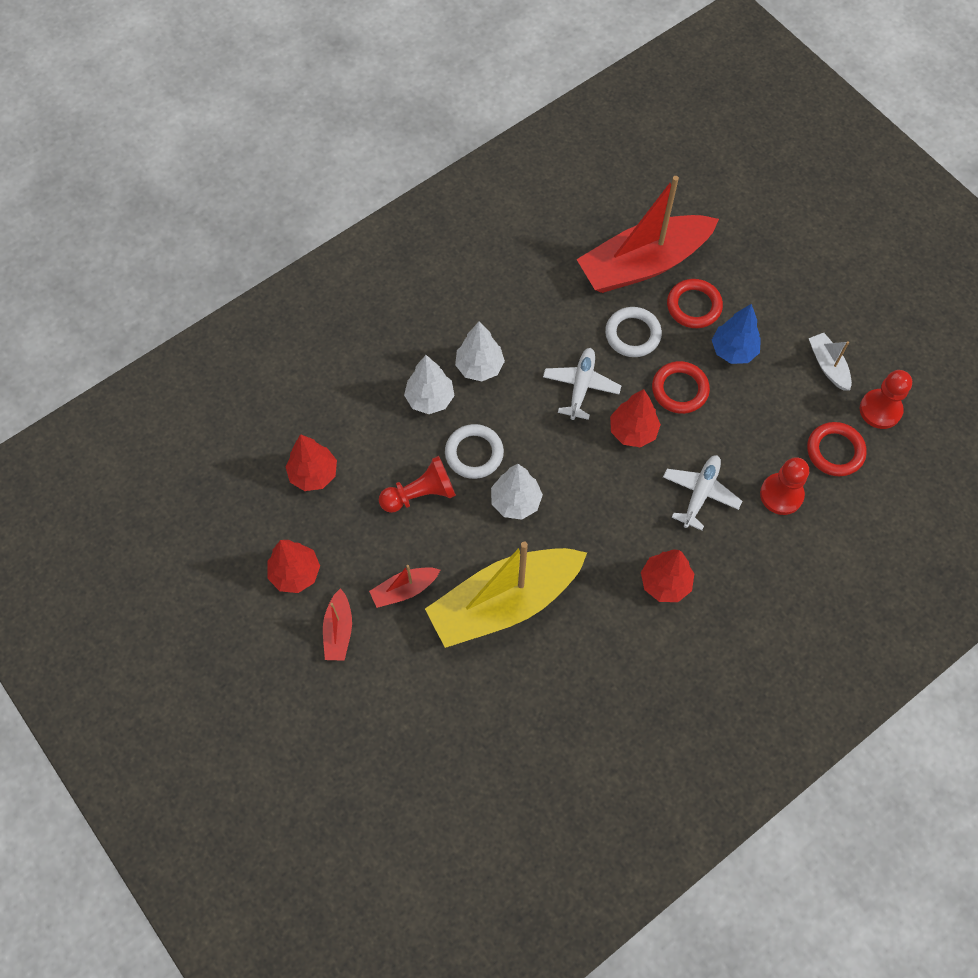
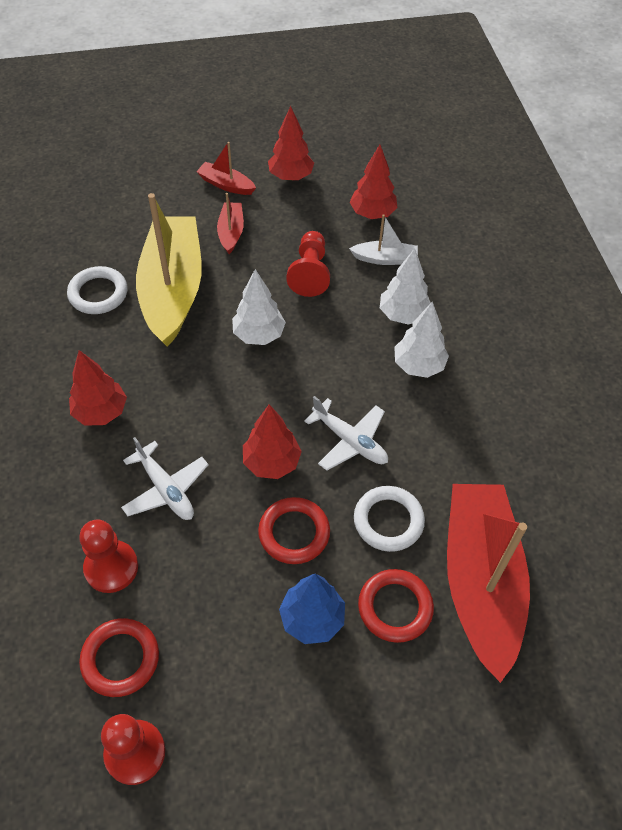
camera: 115 degrees right, 10 degrees down
(474, 453) = (326, 324): white ring -> white ring (98, 293)
(828, 365) = (231, 724): white boat -> white boat (385, 259)

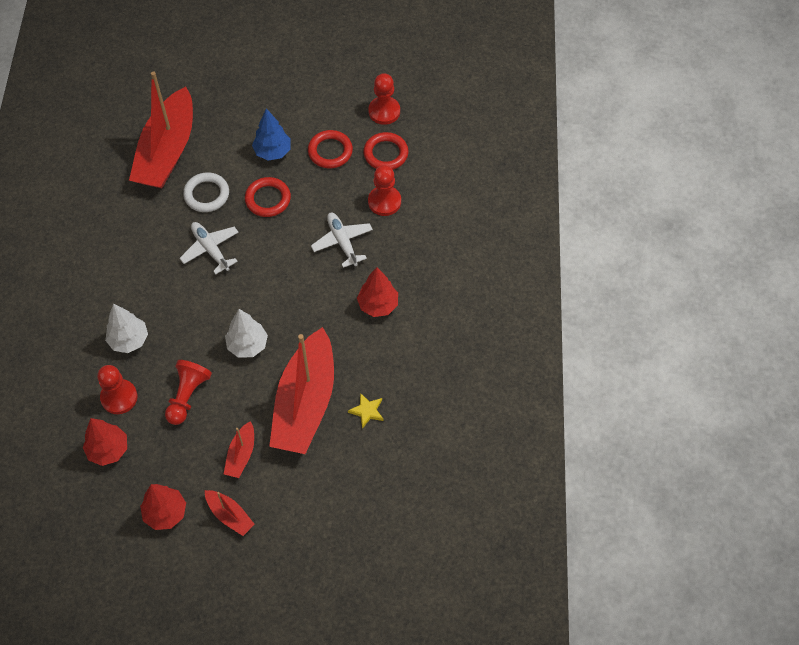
camera: 165 degrees left, 5 degrees up
(98, 293) = (367, 411): white ring -> yellow star
(172, 289) = (305, 403): yellow boat -> red boat
(271, 463) = (268, 245): red tree -> none
(385, 259) = (119, 397): white boat -> red pawn
(395, 607) = (223, 148): red ring -> red ring (330, 151)
(418, 366) = (138, 295): white tree -> none

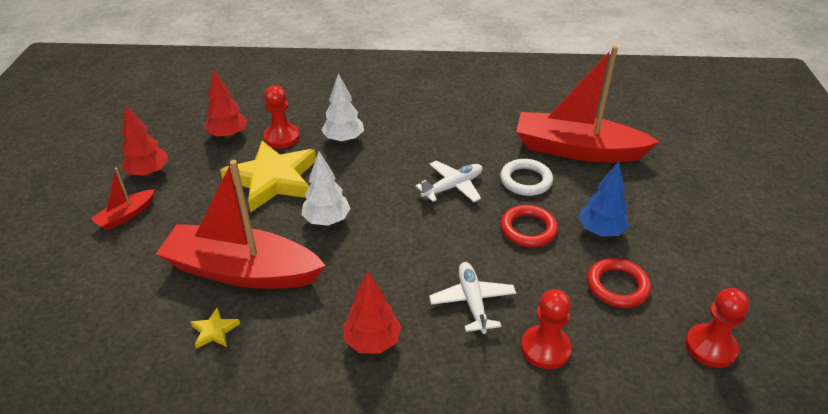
camera: 90 degrees right, 20 degrees down
(187, 396) = (273, 180): red pawn -> yellow star
(241, 455) = (193, 221): red boat -> none
(342, 242) = (472, 301): white plane -> white plane turned 75 degrees counterclockwise
(386, 154) = (632, 349): red ring -> none

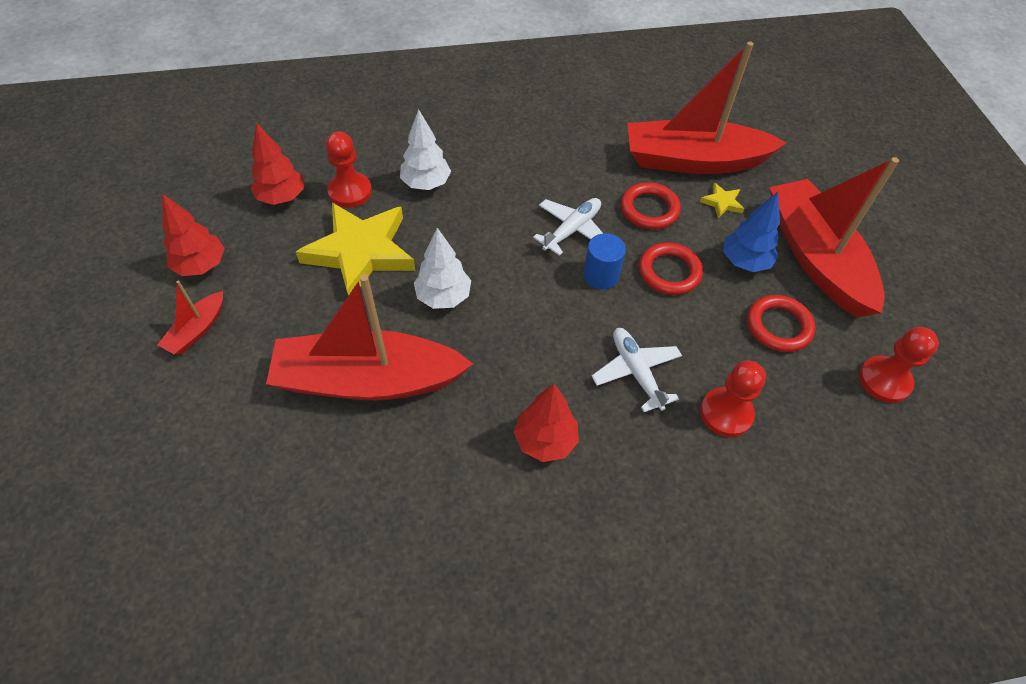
camera: 15 degrees left, 15 degrees up
(214, 331) = (364, 462): yellow star -> yellow star (722, 202)
(466, 223) = (601, 275): none -> blue cylinder
(526, 180) = (649, 209): white ring -> red ring
(669, 237) = (816, 257): none -> red boat

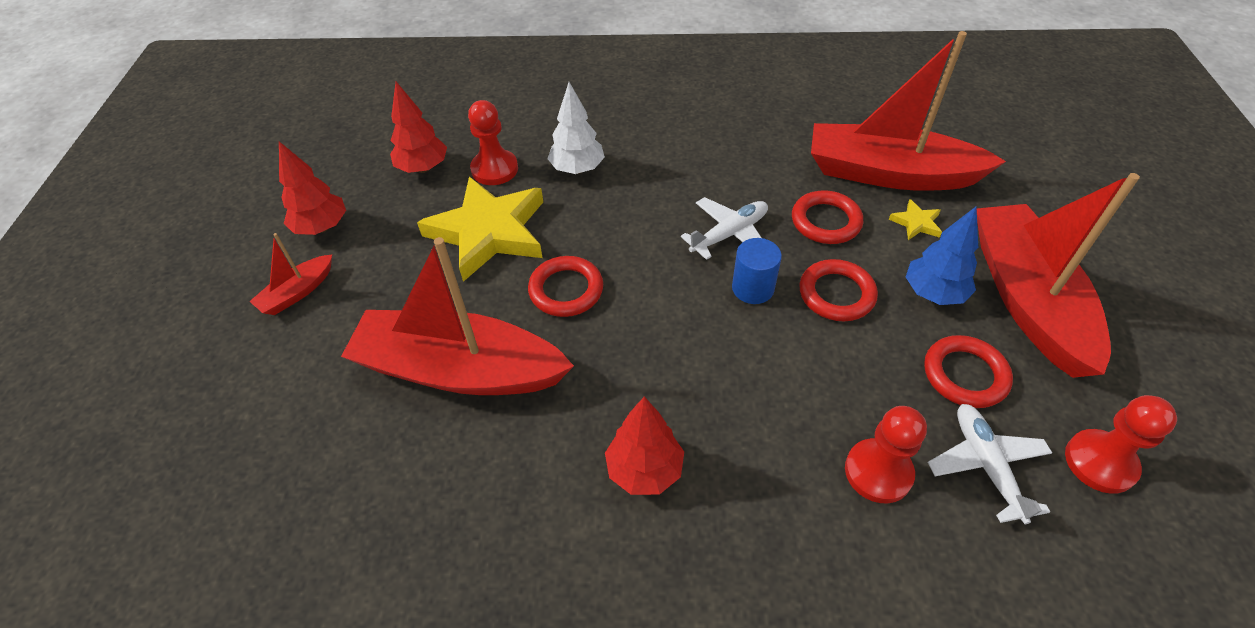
camera: 15 degrees right, 5 degrees down
(443, 297) = (566, 290): white tree -> red ring
(636, 372) = (772, 405): white plane -> white plane (986, 465)

